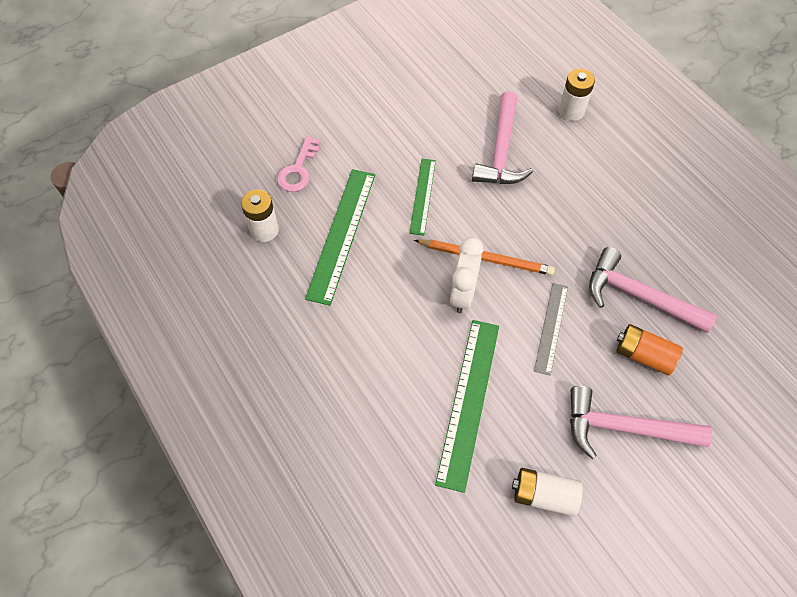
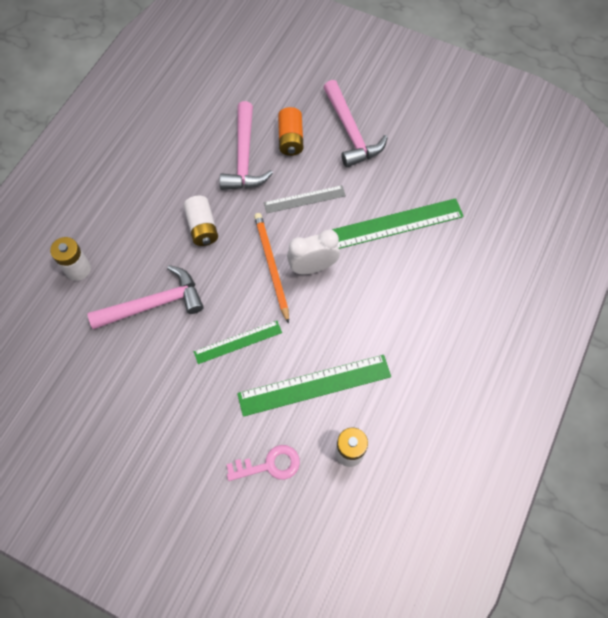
camera: 120 degrees left, 5 degrees up
(544, 495) = (425, 157): white battery -> white battery (202, 227)

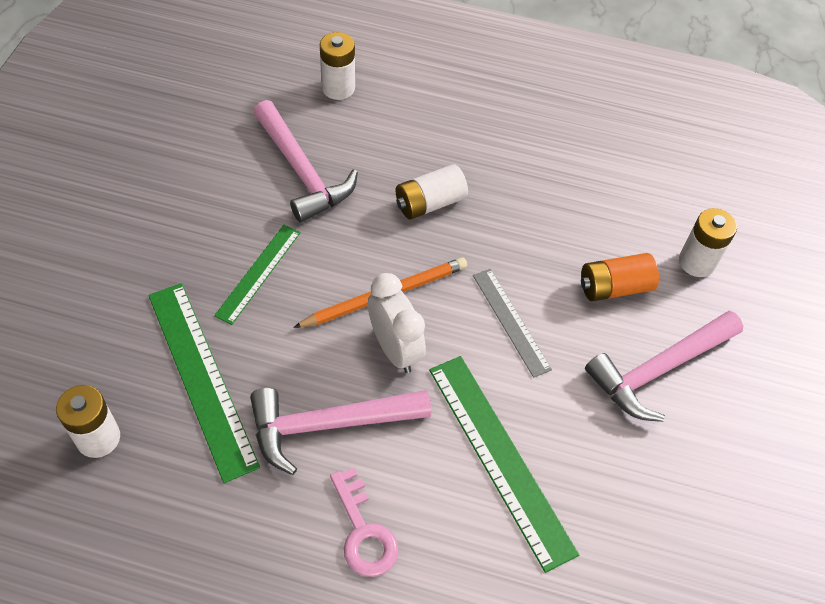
camera: 75 degrees right, 10 degrees down
(238, 342) = (258, 273): green ruler -> green ruler turned 60 degrees clockwise
(244, 157) = (561, 233): pink hammer -> pink hammer (328, 425)
(269, 465) = (79, 338): pink key -> pink key (363, 531)
(281, 92) = (696, 262): none -> white battery

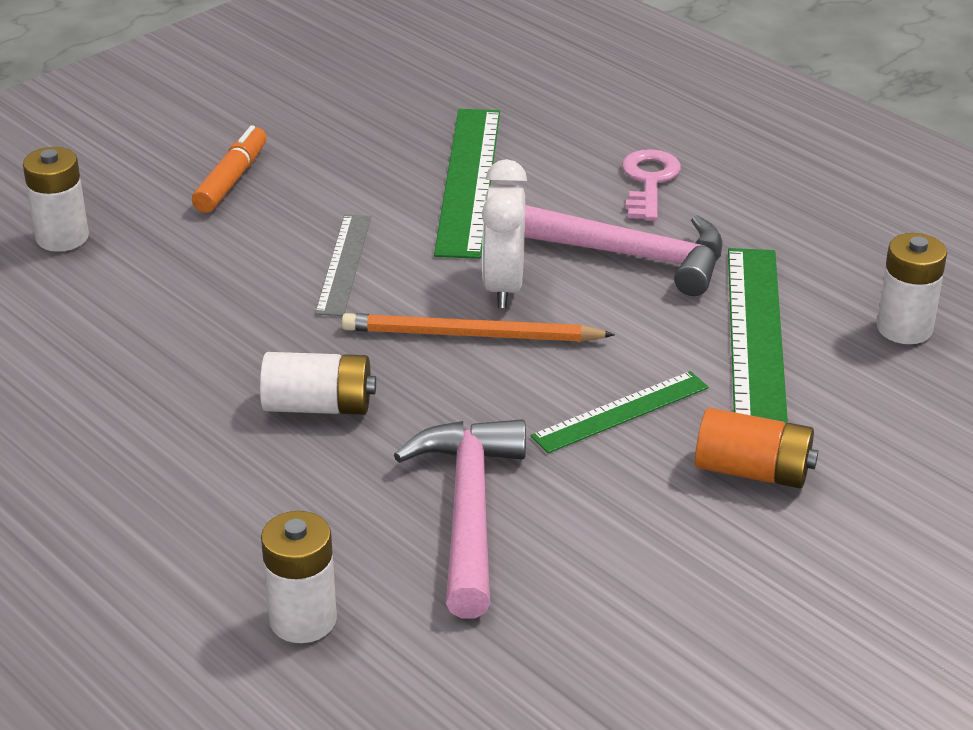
camera: 145 degrees left, 20 degrees down
(614, 287) = (188, 250): orange battery -> orange battery (753, 471)
(658, 370) = (231, 180): pink hammer -> orange marker

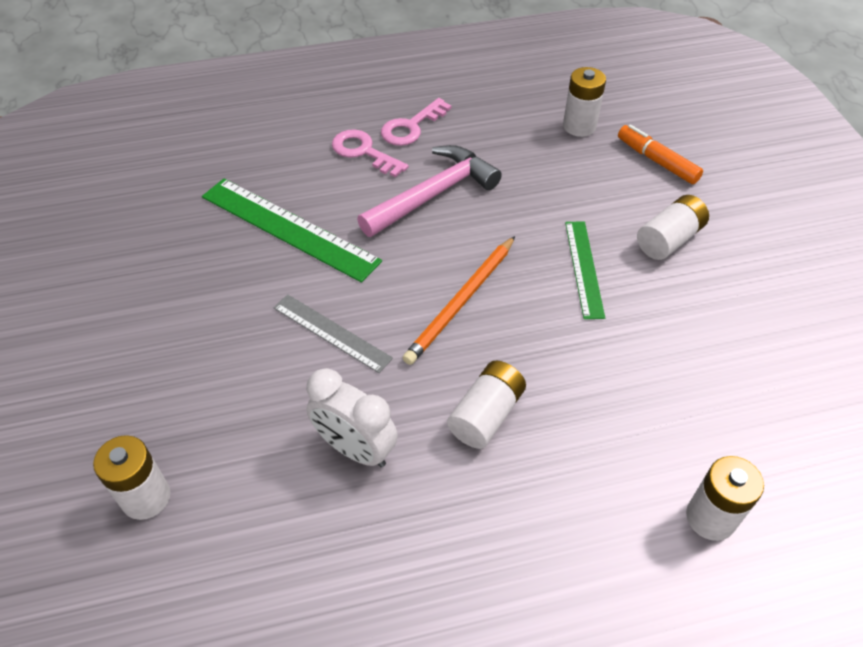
camera: 60 degrees left, 15 degrees up
(231, 180) = (168, 353): orange marker -> orange marker (657, 161)
(468, 511) = (641, 381): pink hammer -> none
(503, 287) = (421, 264): white clock -> white clock (355, 449)
(736, 198) = (411, 127): none -> pink key
(753, 471) = (669, 239): orange battery -> white battery
(756, 338) = (551, 182): green ruler -> none

